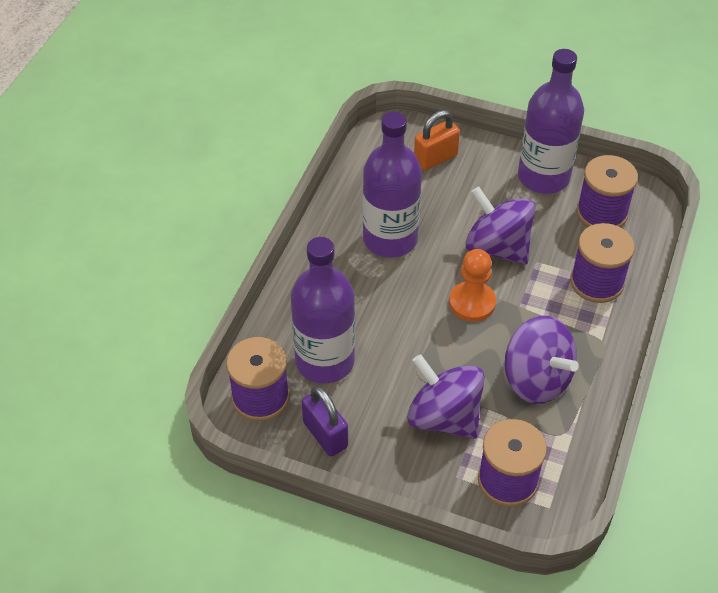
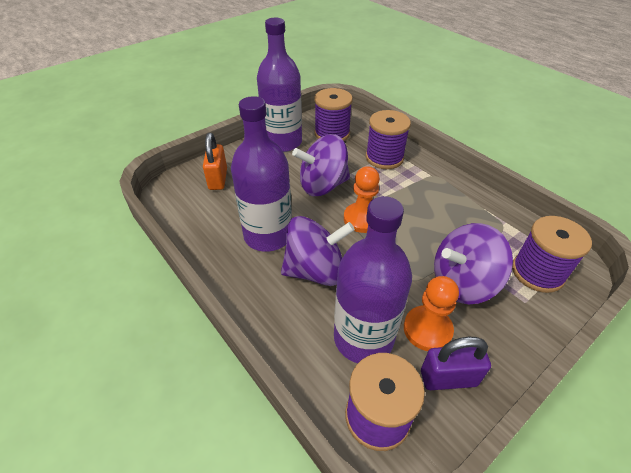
camera: 60 degrees left, 5 degrees down
(366, 405) = (427, 329): none -> orange pawn
(536, 379) = (449, 217): purple spinning top -> purple spinning top (315, 270)

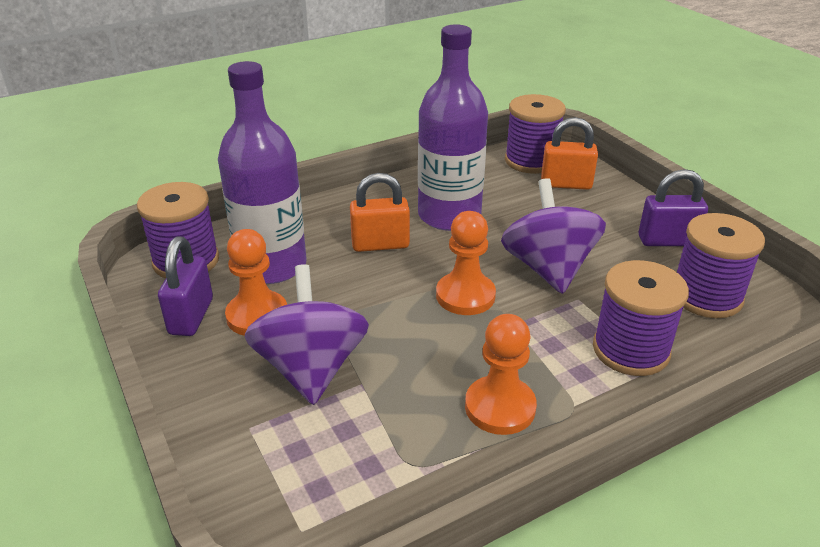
camera: 100 degrees right, 10 degrees down
(283, 142) = (667, 241): purple bottle -> purple padlock
(315, 270) = (380, 244): purple spinning top -> orange padlock
(448, 199) = (500, 407): none -> orange pawn
(537, 272) = (294, 468): purple spool -> purple spool (531, 161)

